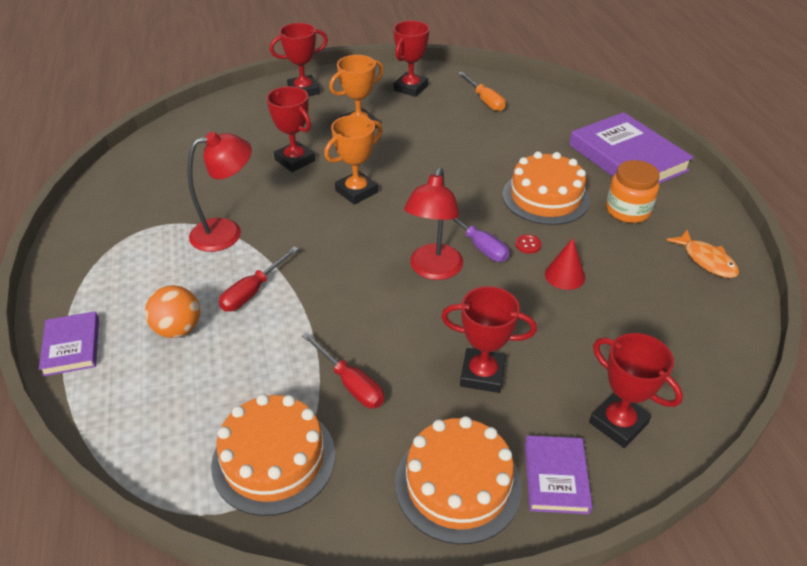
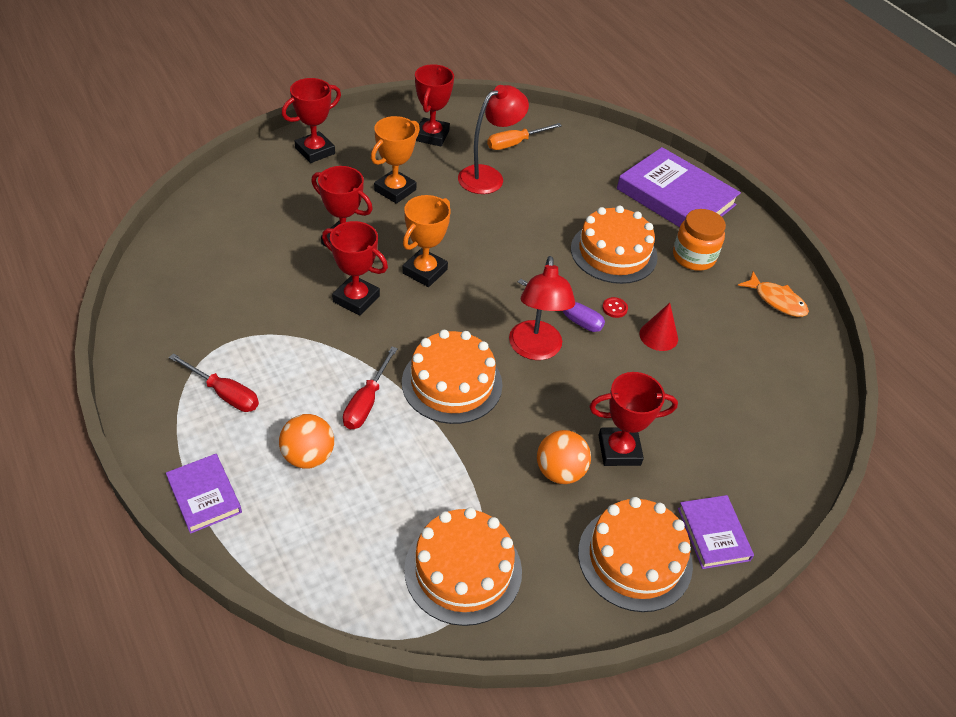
camera: 20 degrees left, 5 degrees up
(227, 232) = (308, 339): red lamp -> red lamp (488, 176)
(339, 287) = (452, 383): none -> orange cake
(350, 383) = (503, 482): red screwdriver -> red screwdriver (224, 394)
(412, 384) = (560, 472): none -> orange ball
(485, 100) = (515, 143): orange screwdriver -> orange screwdriver turned 105 degrees clockwise
(618, 423) = (748, 474): red trophy -> red trophy (356, 299)

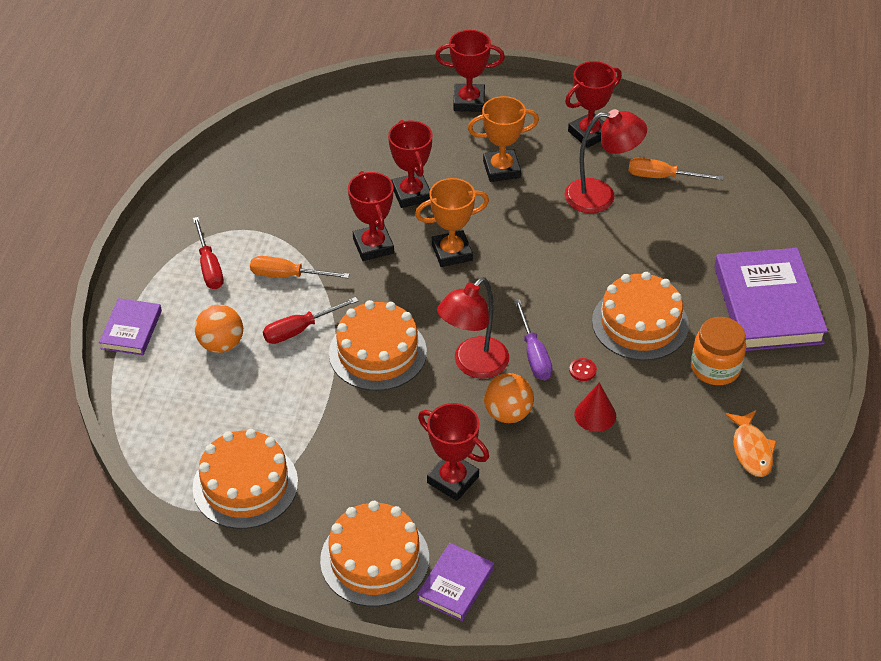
camera: 45 degrees right, 0 degrees up
(307, 362) = (287, 275): none -> orange screwdriver
(560, 472) = (388, 465): orange ball -> orange ball (508, 413)

